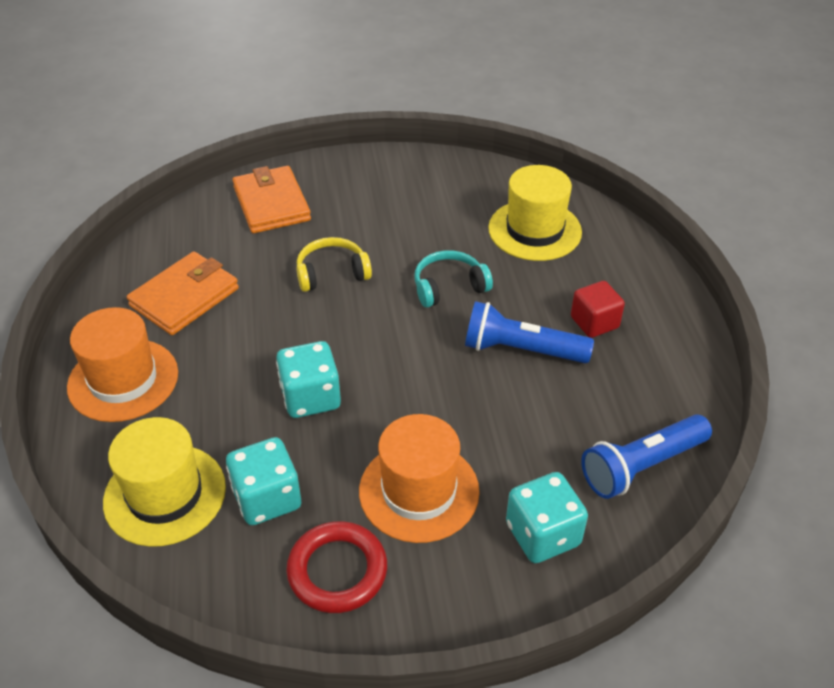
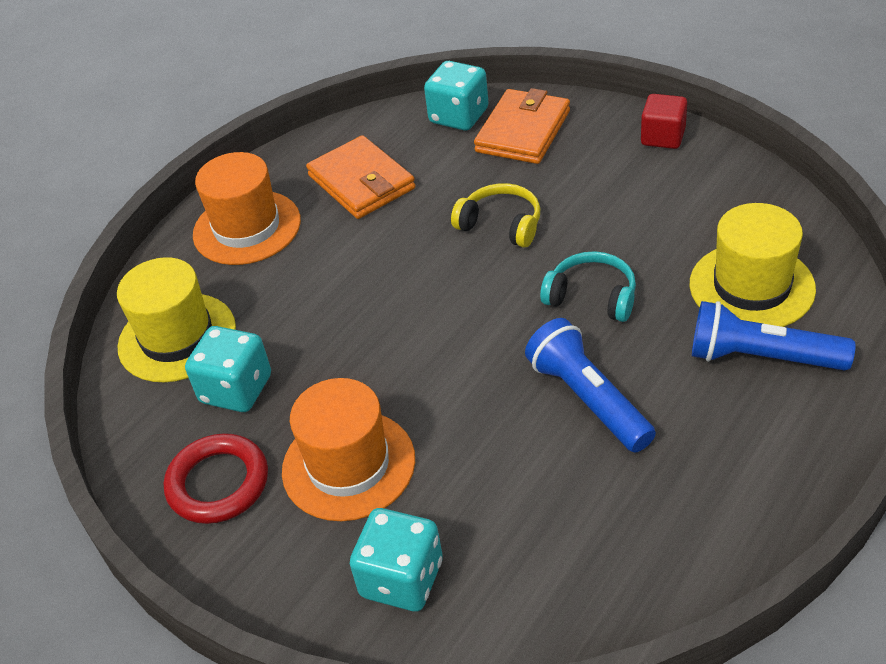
camera: 50 degrees right, 0 degrees up
(184, 297) = (361, 182): orange wallet -> orange wallet turned 60 degrees clockwise
(310, 397) = (358, 327): turquoise dice -> turquoise dice (459, 116)
(594, 322) = (698, 418): red cube -> red cube (663, 137)
(642, 466) = (568, 589): blue flashlight -> blue flashlight (761, 357)

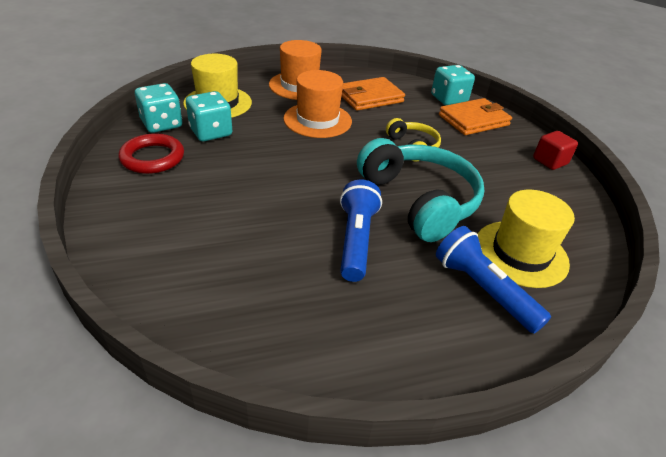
camera: 30 degrees right, 5 degrees down
(348, 465) = (209, 187): orange hat -> orange hat (317, 120)
(361, 182) = (370, 97): orange wallet -> orange wallet turned 60 degrees clockwise
(402, 579) = (160, 247): turquoise dice -> turquoise dice (161, 124)
(592, 296) = (419, 200): turquoise headphones -> turquoise headphones, size x1.93

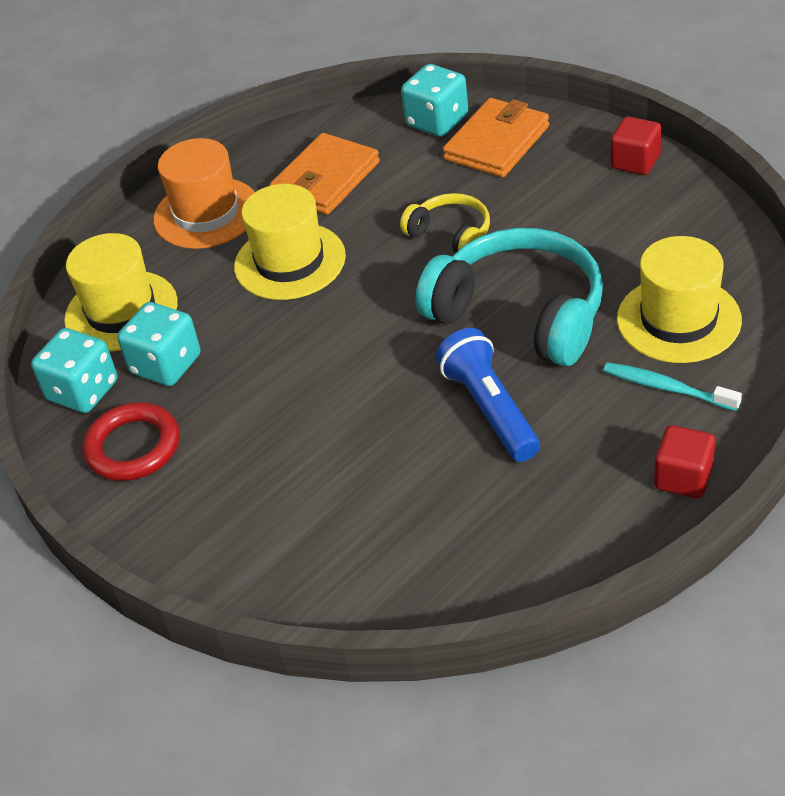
camera: 20 degrees left, 5 degrees up
(317, 120) = (290, 261): orange hat -> yellow hat
(452, 356) = (683, 478): none -> red cube
(483, 290) = (667, 388): blue flashlight -> turquoise toothbrush

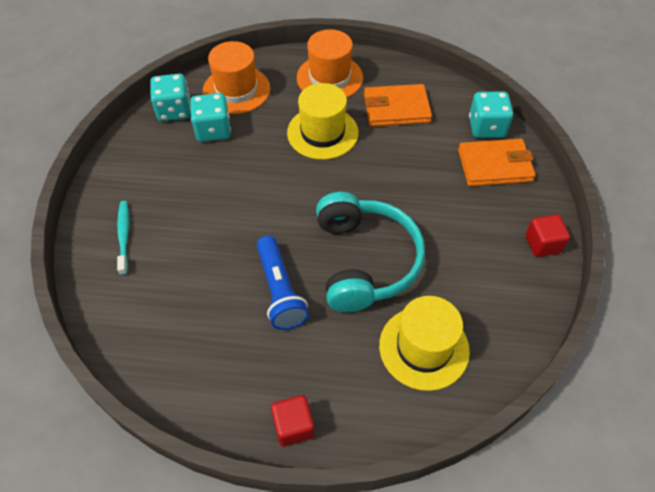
camera: 45 degrees right, 10 degrees up
(121, 311) = (236, 90): yellow hat -> orange hat
(133, 447) = (151, 153): red ring -> none
(451, 234) = (401, 190): yellow headphones -> none
(490, 409) = (280, 291): blue flashlight -> blue flashlight turned 135 degrees clockwise
(667, 388) = (361, 374): turquoise toothbrush -> turquoise toothbrush (124, 236)

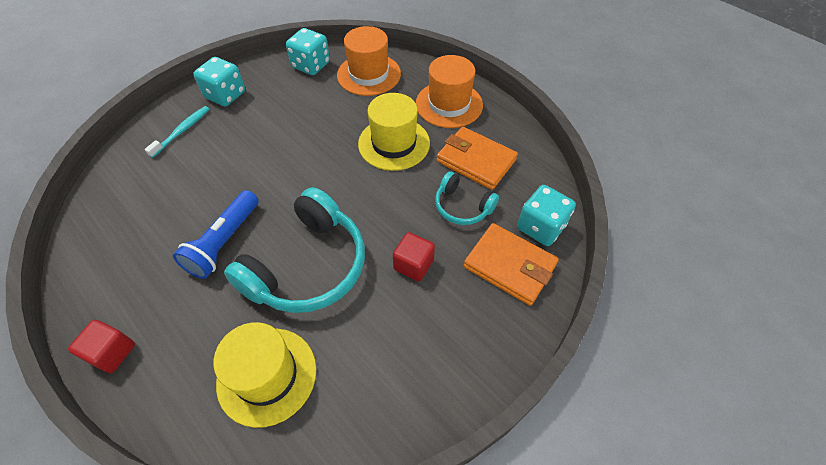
camera: 40 degrees right, 0 degrees up
(213, 130) = (319, 94): turquoise dice -> turquoise dice (225, 95)
(423, 147) = (462, 207): none -> turquoise headphones
(542, 244) = (473, 371): red cube -> red cube (413, 265)

